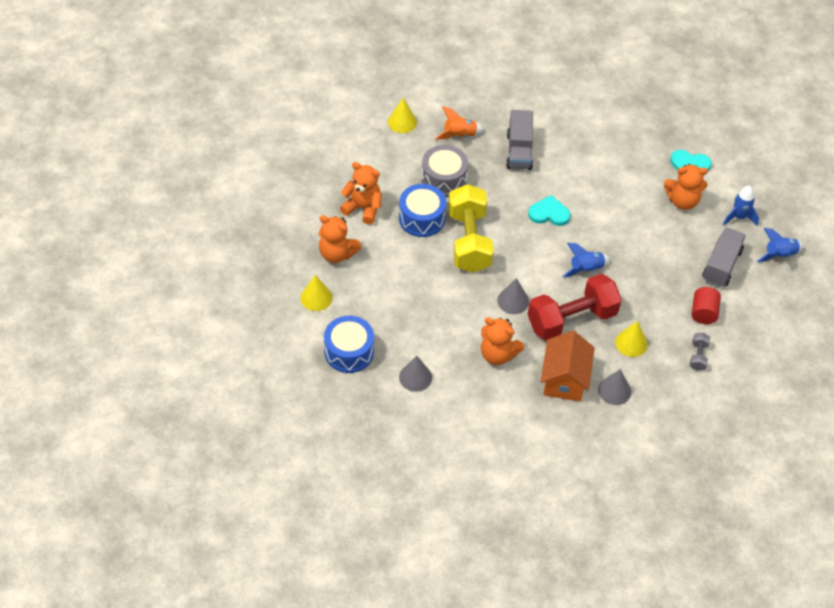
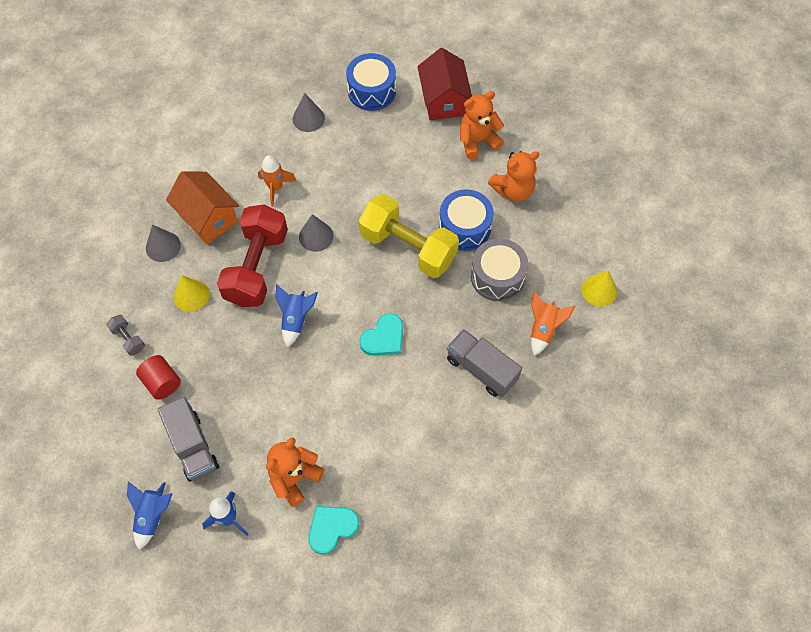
camera: 130 degrees right, 10 degrees up
(316, 298) = (443, 100): yellow cone -> red house
(498, 354) = (275, 188): orange teddy bear -> orange rocket

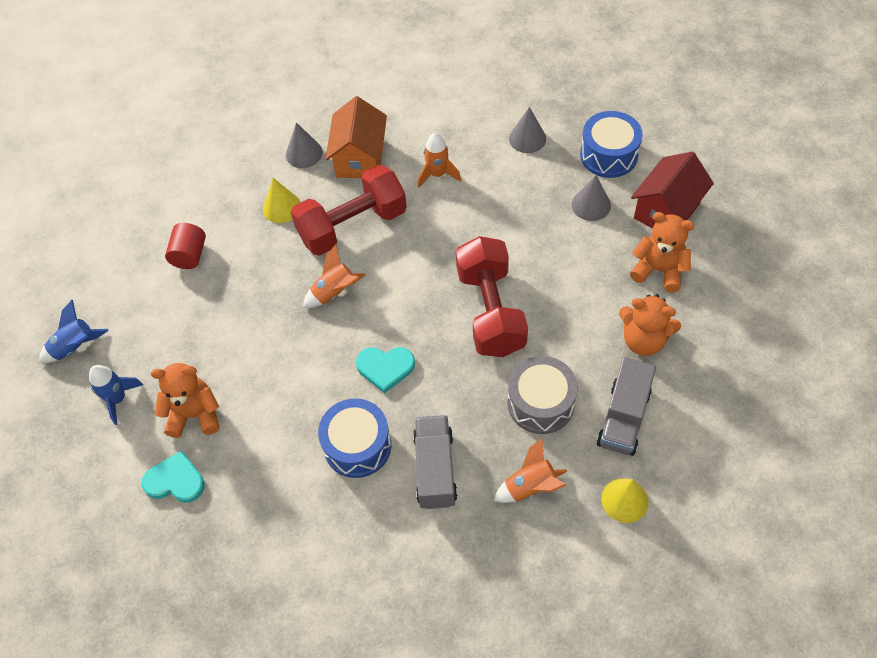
camera: 50 degrees right, 5 degrees down
(128, 339) = (204, 203): grey dumbbell -> none
(193, 446) = (156, 322): grey truck -> grey truck (623, 418)
(296, 320) = (334, 292): blue rocket -> orange rocket
(316, 236) = (425, 239): grey cone -> grey cone (591, 205)
(408, 247) = (491, 311): yellow dumbbell -> red dumbbell
(464, 228) = (559, 335): blue drum -> blue drum (357, 446)

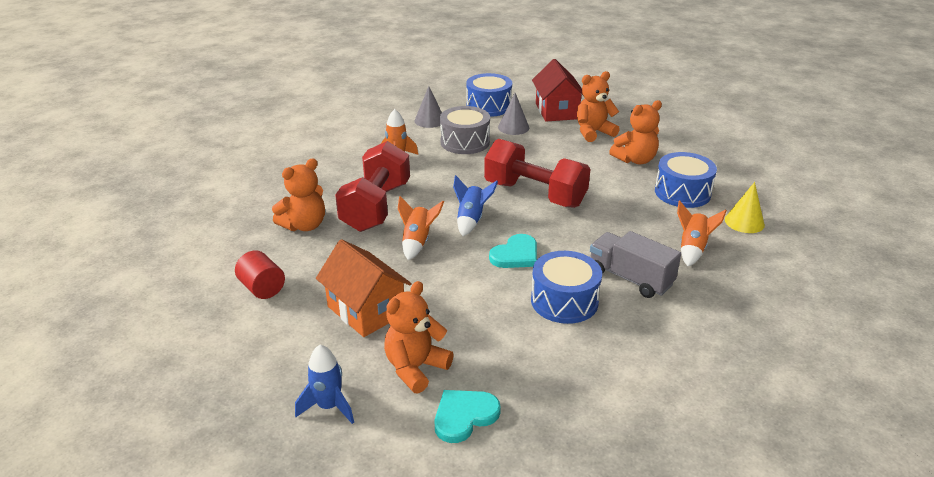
camera: 50 degrees left, 25 degrees down
(75, 347) = (230, 404): blue rocket -> blue rocket (471, 220)
(282, 207) = (304, 225): yellow cone -> orange teddy bear
(304, 153) = (279, 193): grey cone -> none
(360, 158) = (328, 176): orange house -> orange house (366, 310)
(540, 403) = (632, 213): grey drum -> grey drum (465, 142)
(623, 418) = (682, 193): grey truck -> blue drum

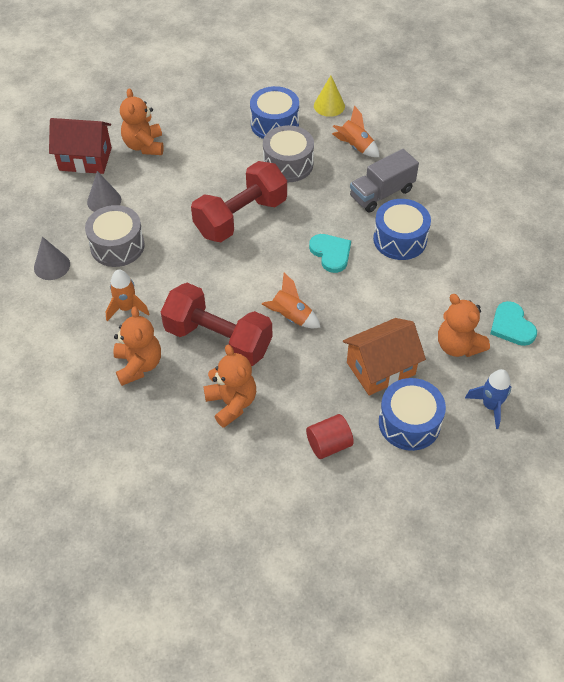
camera: 75 degrees left, 20 degrees up
(471, 220) = (267, 271): blue rocket -> none
(488, 106) = (44, 209): blue drum -> blue drum (409, 423)
(629, 209) = (288, 164): none -> grey drum
(635, 160) = (209, 134): orange teddy bear -> orange teddy bear (138, 365)

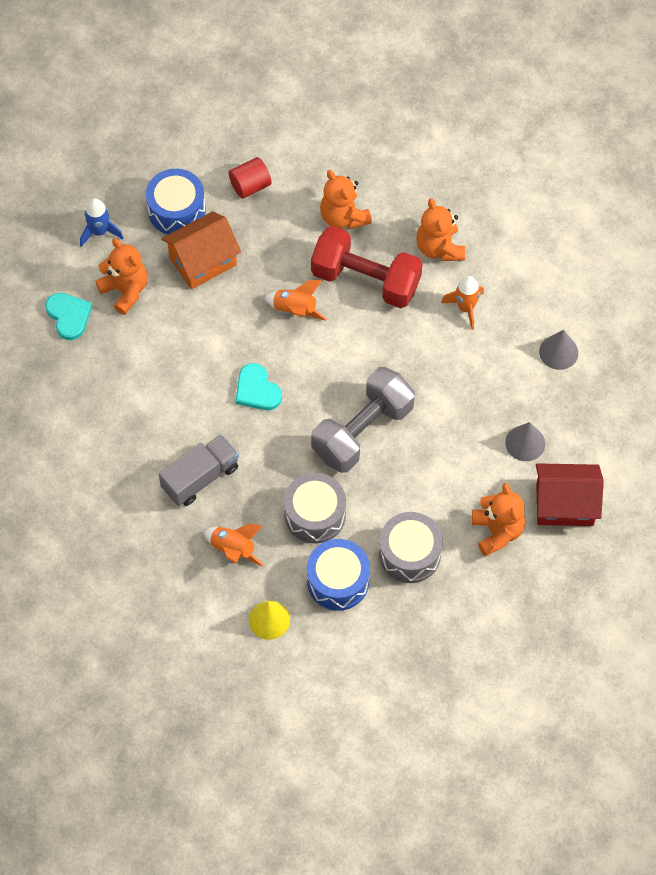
camera: 175 degrees right, 10 degrees up
(117, 246) = (494, 382): grey drum -> grey drum (410, 554)
(240, 217) = (362, 431): red dumbbell -> grey dumbbell
(400, 239) = (180, 414): blue drum -> none

